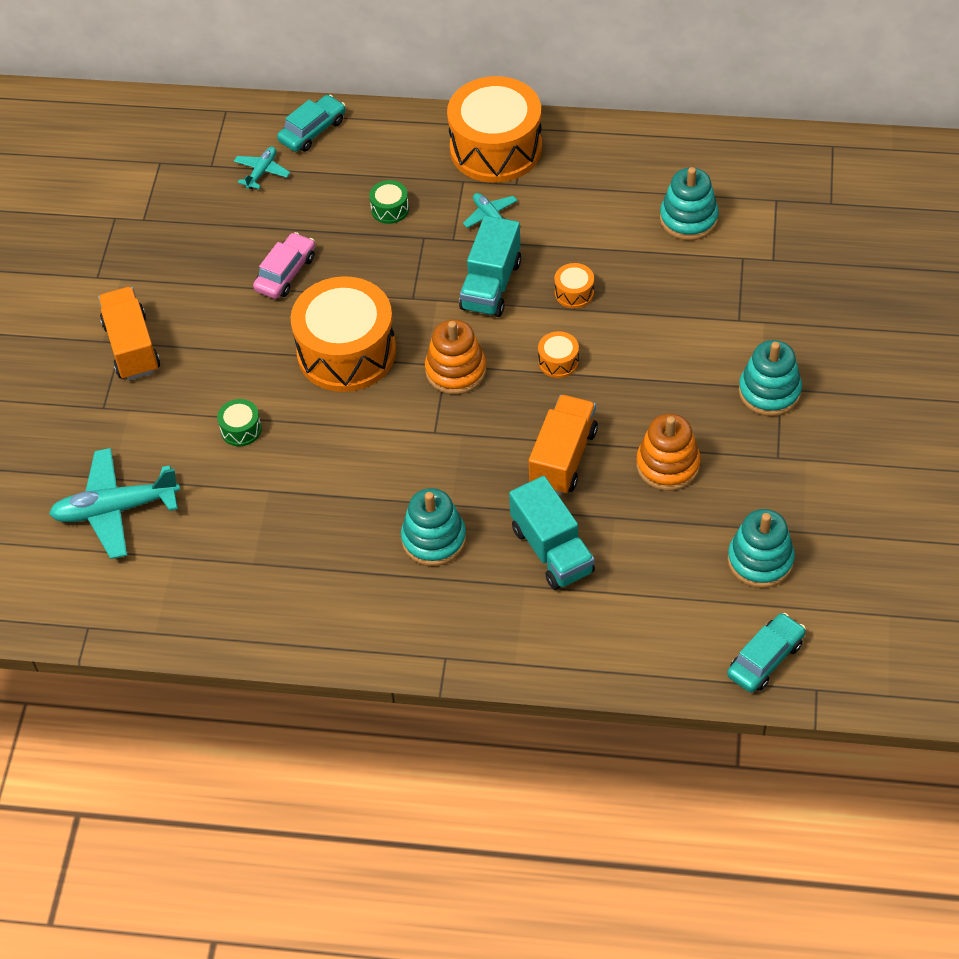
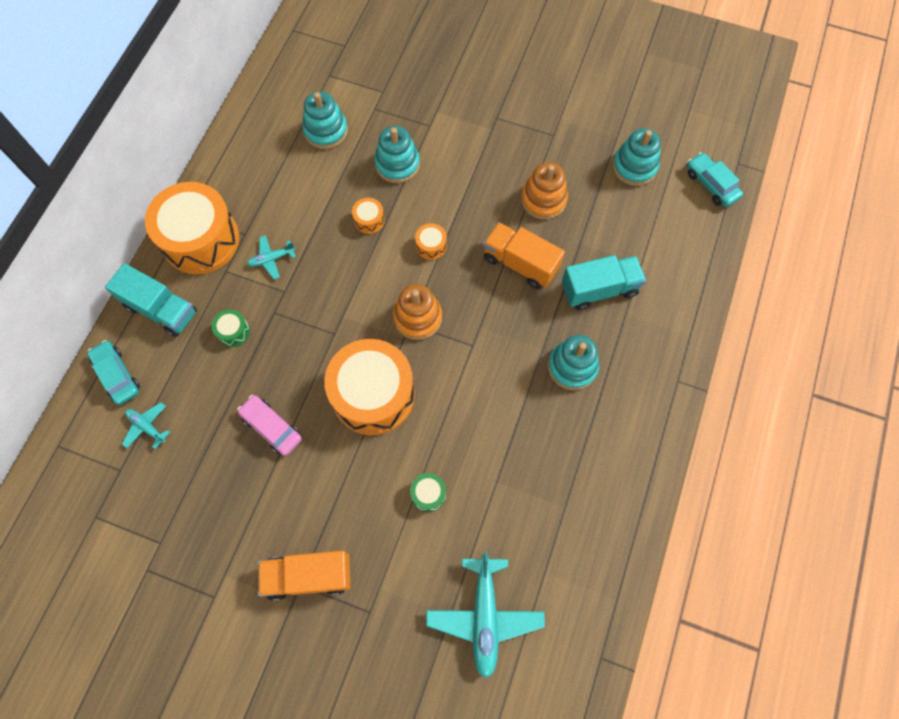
camera: 80 degrees left, 15 degrees up
(491, 285) = (341, 274): turquoise truck -> turquoise truck (161, 309)
(769, 392) = (497, 124): turquoise stacking toy -> turquoise stacking toy (397, 164)

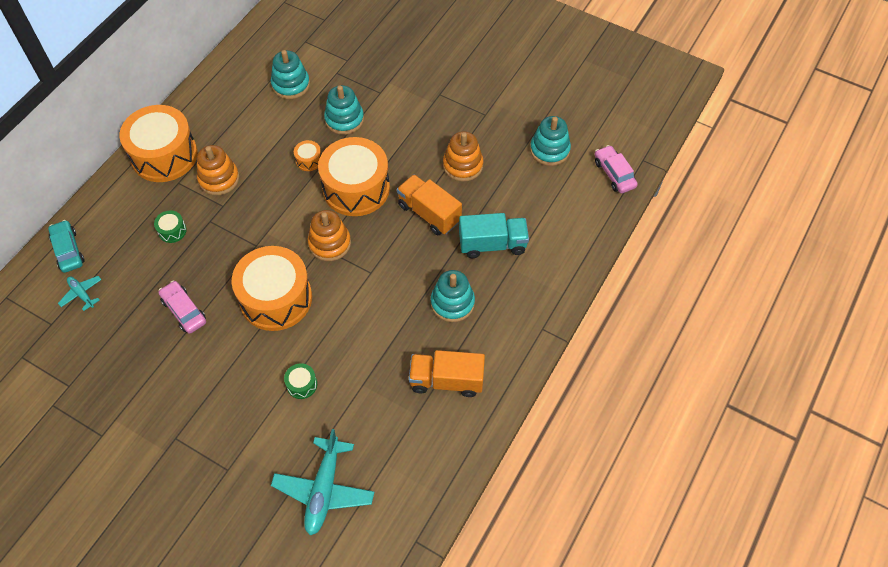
camera: 10 degrees right, 10 degrees down
(161, 309) = (117, 205): turquoise truck -> none
(271, 259) = (219, 179): turquoise plane -> orange stacking toy
(309, 576) = (184, 432): orange truck -> orange truck (446, 380)
(431, 246) = (356, 188): orange drum -> orange drum, size x2.48
(711, 184) = (614, 174): turquoise car -> pink car

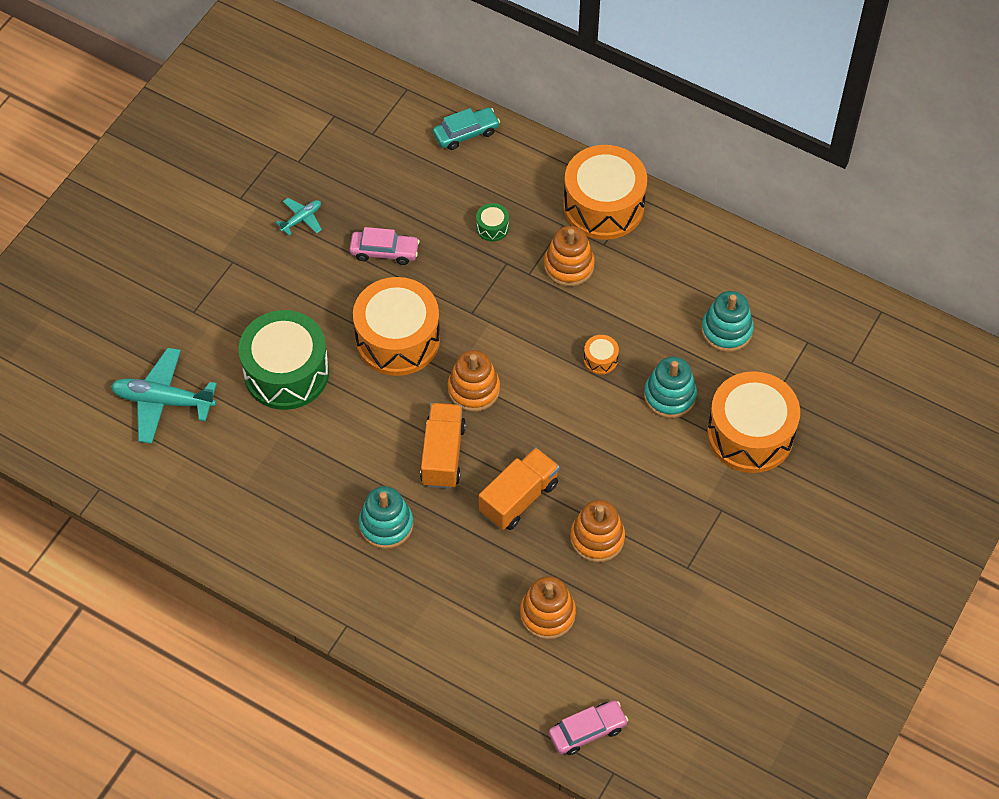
camera: 90 degrees right, 0 degrees up
(82, 294) = (409, 155): turquoise plane -> turquoise plane (301, 219)
(184, 311) = (384, 252): pink car -> pink car turned 45 degrees clockwise
(302, 384) = (286, 372): green drum -> green drum, size x2.48
(356, 188) = (557, 414): orange drum -> orange drum (750, 434)
(446, 380) = (283, 518): orange truck -> orange truck (443, 455)
(492, 244) = (471, 571): turquoise truck -> none
(525, 196) = (547, 614): none -> orange stacking toy
(549, 150) = (627, 648): turquoise stacking toy -> none

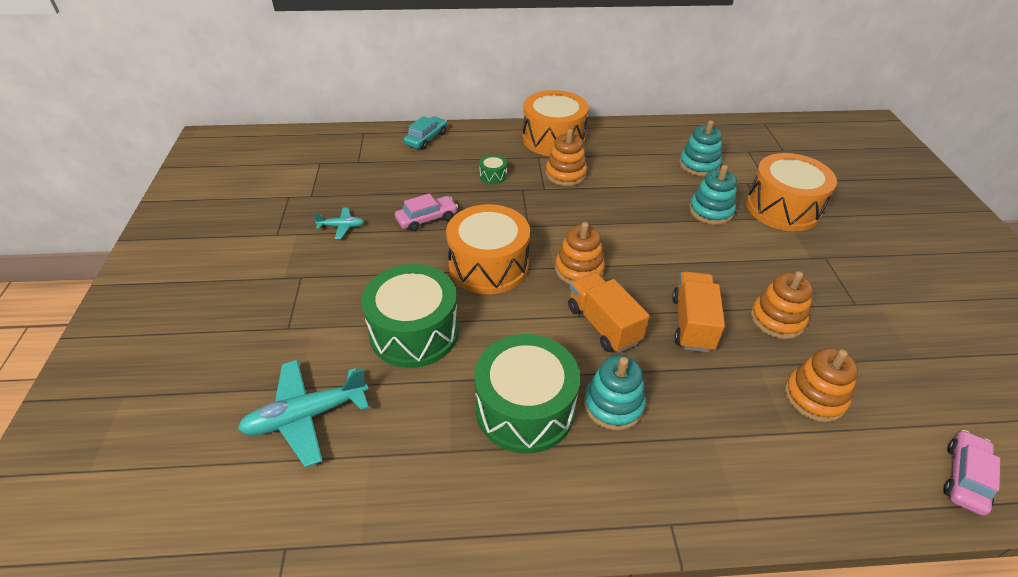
camera: 35 degrees left, 15 degrees down
(301, 219) = (341, 226): turquoise plane -> turquoise plane turned 75 degrees clockwise
(319, 488) = (525, 409): none -> green drum
(600, 359) = (644, 212): orange drum -> none

